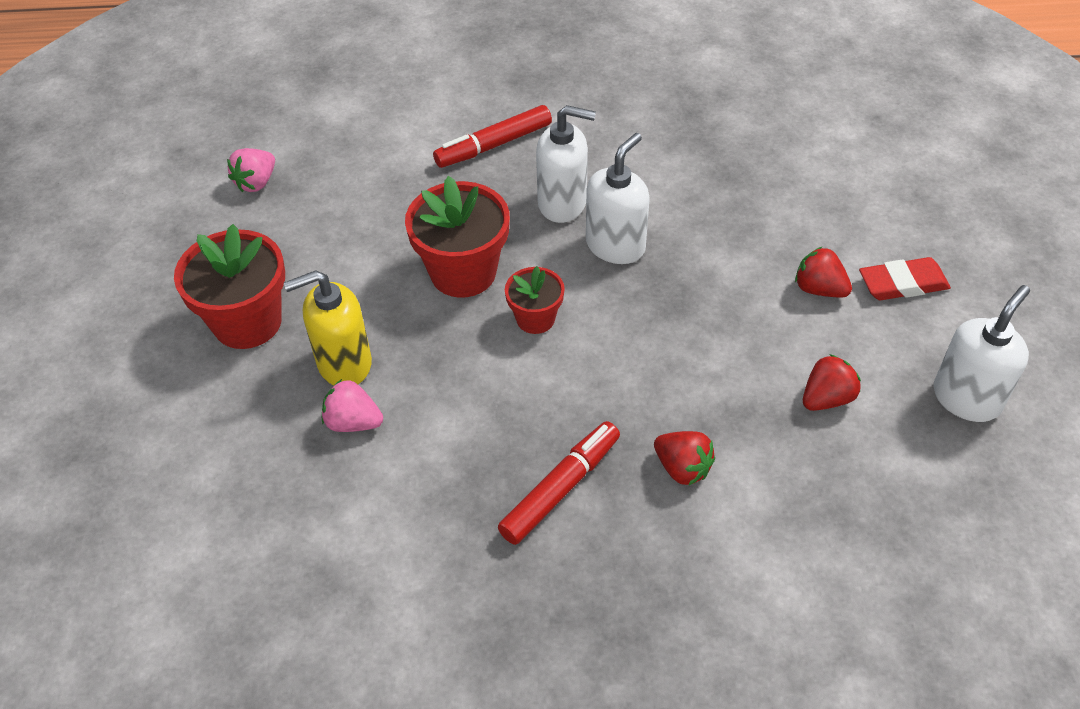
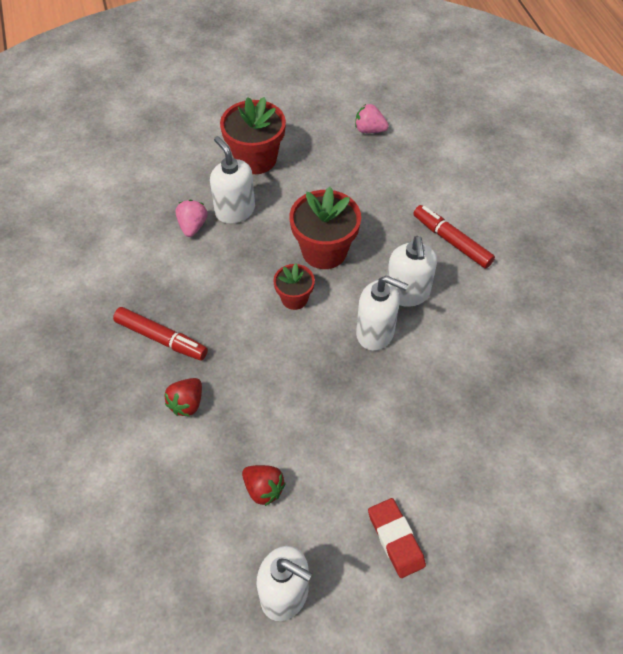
camera: 75 degrees right, 5 degrees up
(344, 363) = (235, 211): yellow soap dispenser -> white soap dispenser
(819, 289) = (371, 475): red strawberry -> none

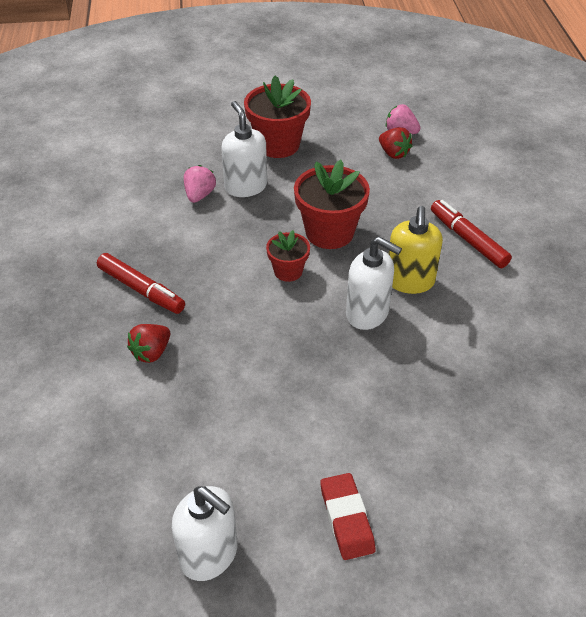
camera: 10 degrees right, 10 degrees down
(263, 489) = (211, 446): red strawberry -> red strawberry (393, 153)
(407, 293) = (410, 281): white soap dispenser -> yellow soap dispenser

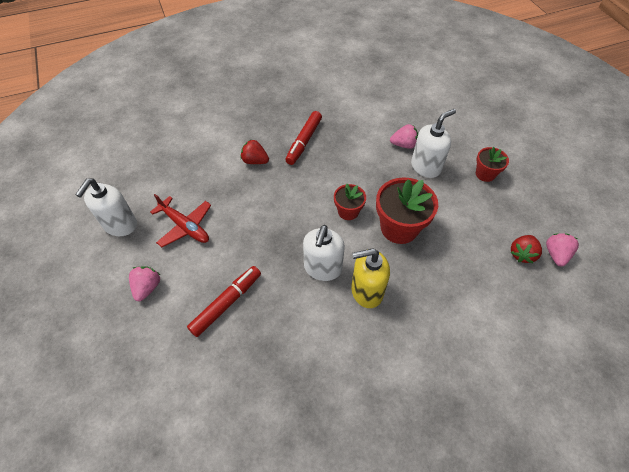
camera: 75 degrees right, 10 degrees up
(246, 458) = (185, 226): none -> red plane
(278, 145) = (485, 174): red flower pot -> red flower pot, size x0.57
(346, 518) = (147, 287): red eraser -> pink strawberry
(468, 239) = (434, 329): red marker -> red marker (226, 303)

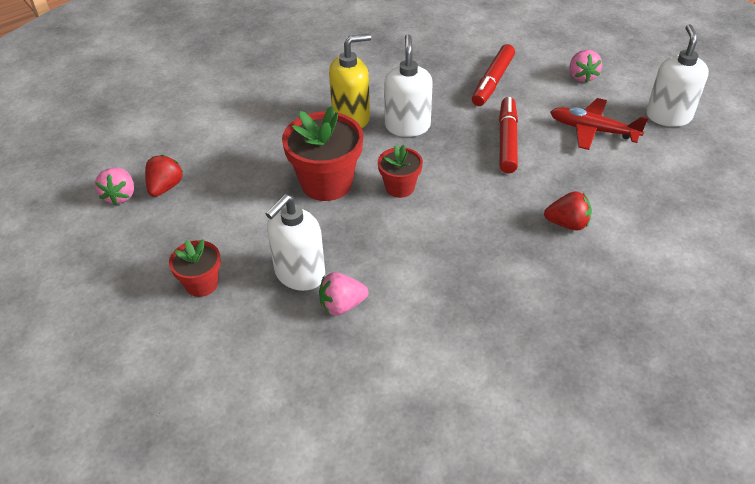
camera: 165 degrees right, 10 degrees down
(304, 141) = (511, 272): red marker -> red marker (507, 141)

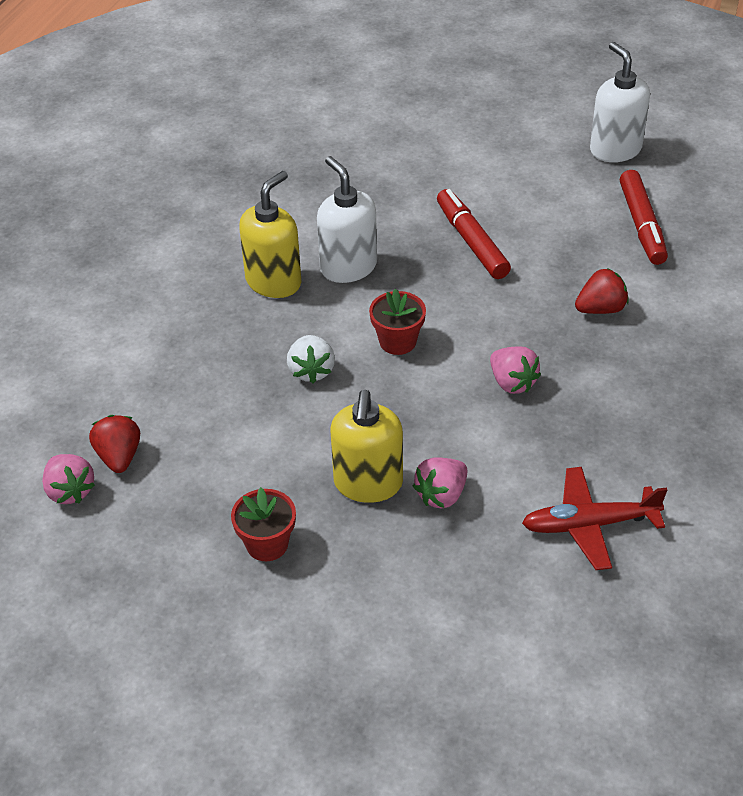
camera: 30 degrees left, 0 degrees up
(299, 274) = (368, 484): white soap dispenser -> yellow soap dispenser
(326, 183) = (311, 371): red flower pot -> white strawberry
(493, 81) = (402, 176): red marker -> red marker (642, 225)
(581, 76) = (494, 135): pink strawberry -> pink strawberry (512, 382)
(593, 130) = (552, 195): red plane -> red plane (590, 525)

